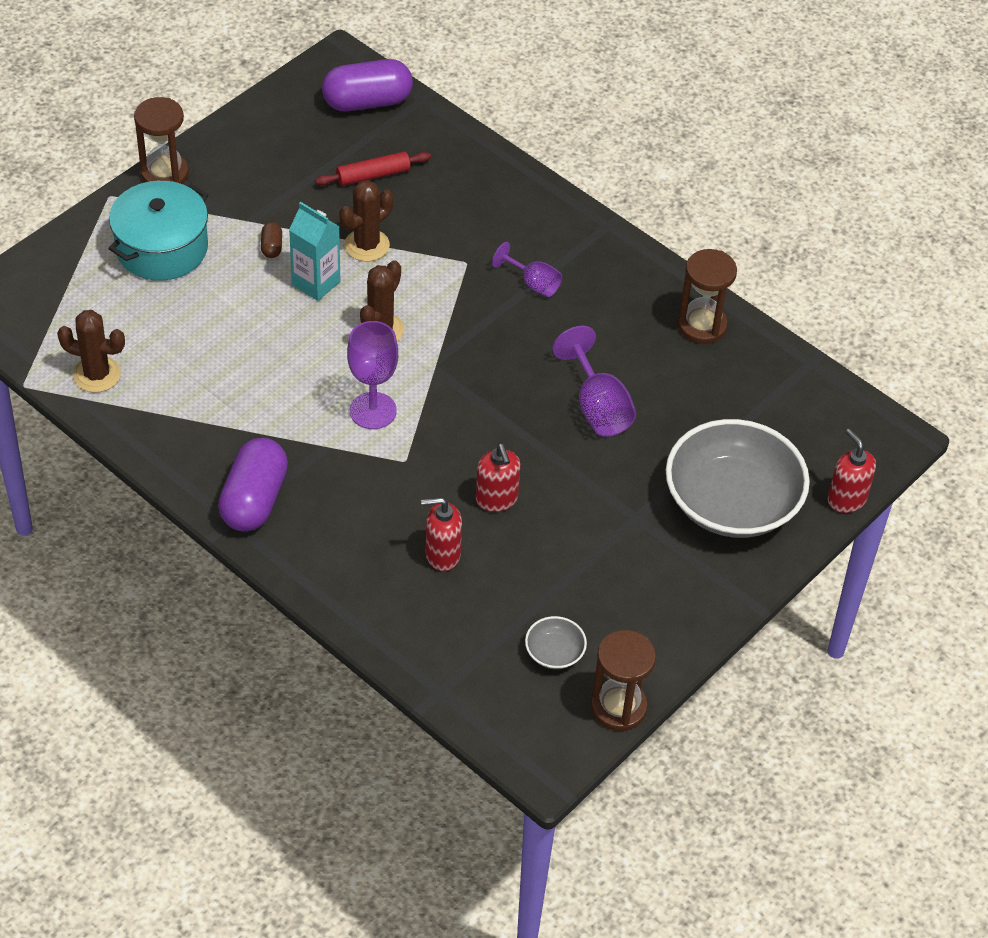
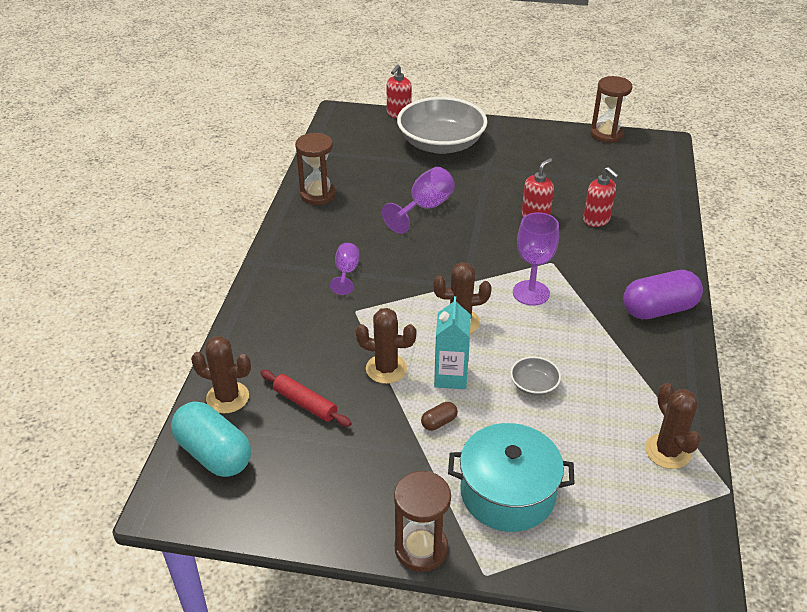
camera: 120 degrees left, 10 degrees down
(367, 102) = (214, 453): purple capsule -> turquoise capsule
(425, 132) = (227, 397): none -> brown cactus
(554, 652) = (603, 162): grey bowl -> grey bowl (534, 385)

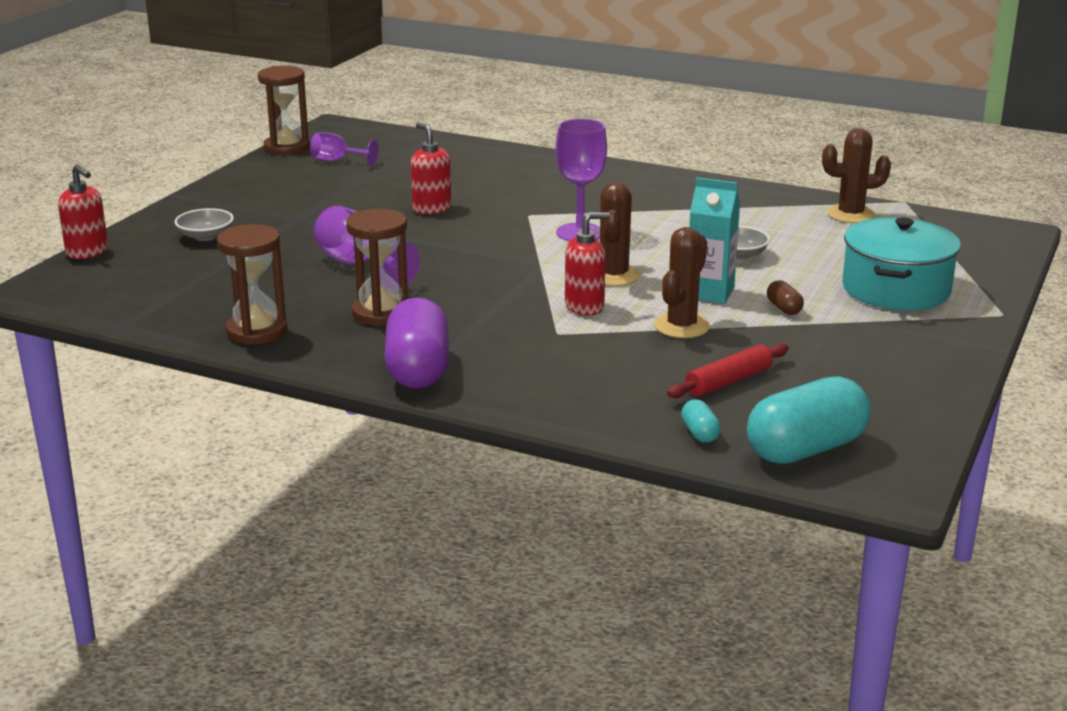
camera: 75 degrees left, 15 degrees down
(227, 397) = (700, 433): brown cactus -> turquoise capsule
(346, 272) = (469, 330): purple goblet -> purple goblet (337, 161)
(421, 548) = (969, 340): brown hourglass -> brown hourglass (381, 313)
(441, 144) = (206, 236): grey bowl -> grey bowl, size x0.41
(596, 220) = (463, 181): red soap dispenser -> red soap dispenser (585, 307)
(659, 309) = (642, 182): purple capsule -> purple capsule (418, 370)

